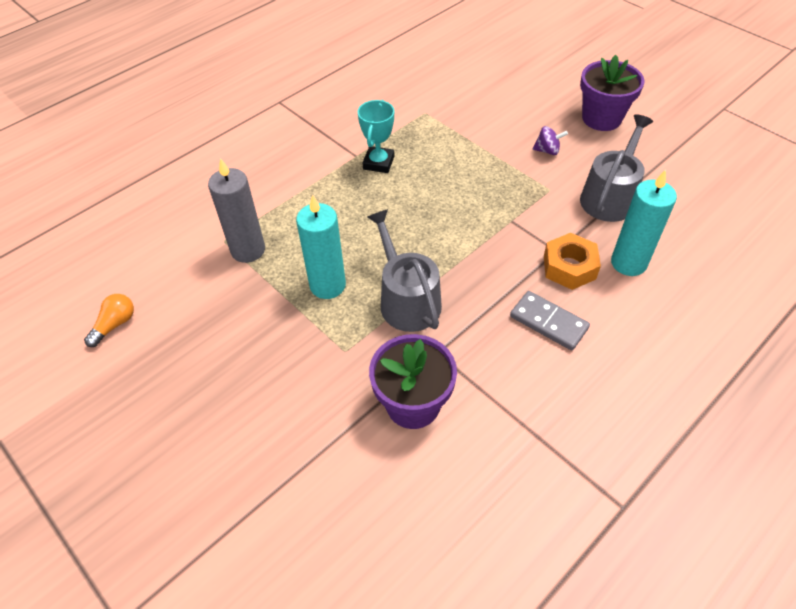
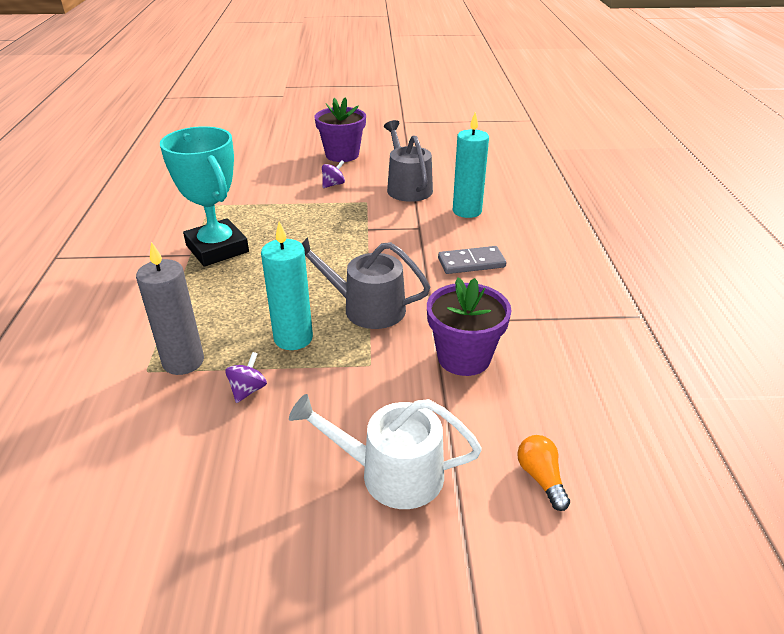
camera: 50 degrees left, 15 degrees down
(115, 325) = (120, 503): orange light bulb -> orange light bulb (541, 478)
(249, 445) = (391, 473): none -> white watering can
(254, 304) = (248, 390): none -> purple spinning top
(378, 163) = (217, 249): turquoise trophy -> turquoise trophy, size x1.77
(569, 267) = (439, 231): orange nut -> none

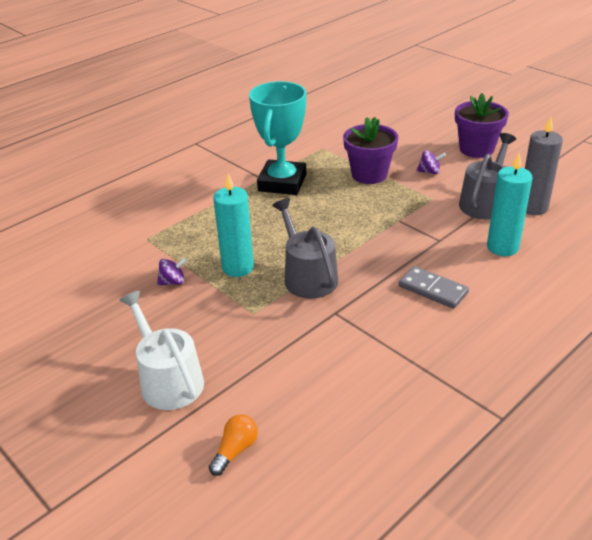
camera: 50 degrees right, 0 degrees up
(183, 362) = (168, 244): grey candle -> grey candle (532, 207)
(464, 357) = (313, 349): purple flower pot -> purple flower pot (369, 174)

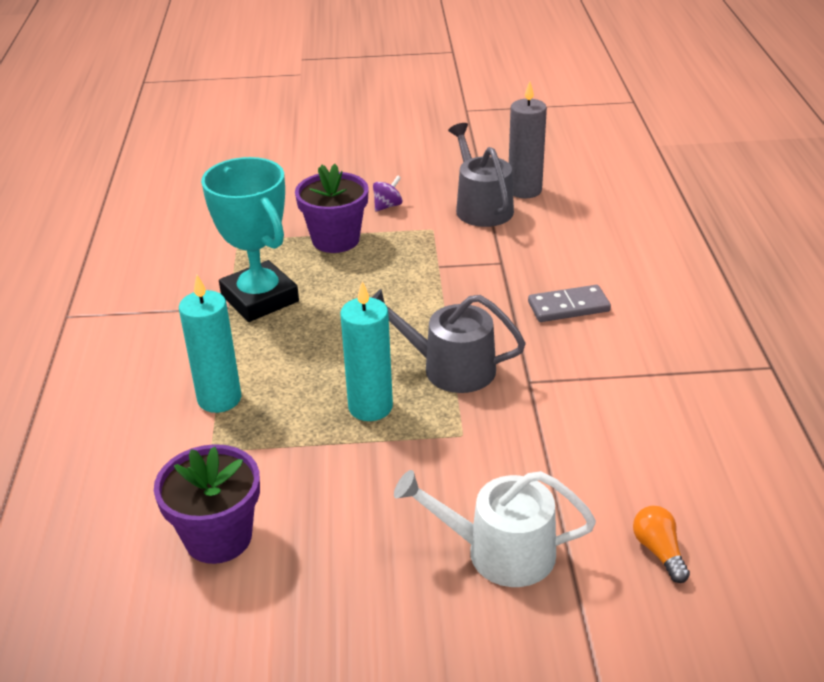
camera: 50 degrees left, 0 degrees up
(173, 282) = (330, 468): purple spinning top -> none
(476, 149) = (392, 162): purple flower pot -> purple flower pot (218, 537)
(502, 247) = (558, 237): turquoise candle -> turquoise candle (219, 399)

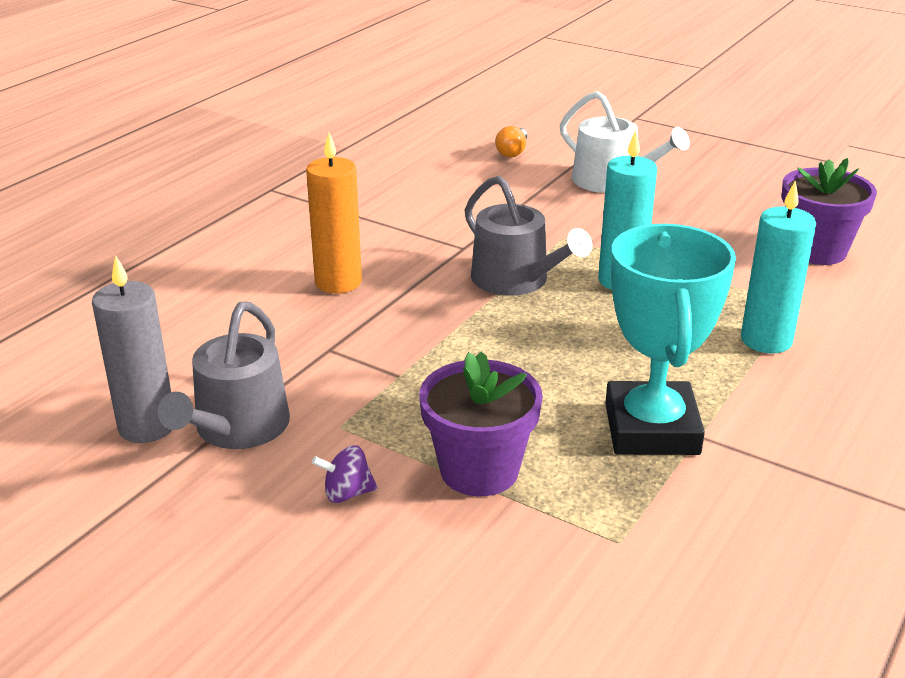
camera: 145 degrees left, 5 degrees down
(568, 307) = (338, 282): grey domino -> orange candle

